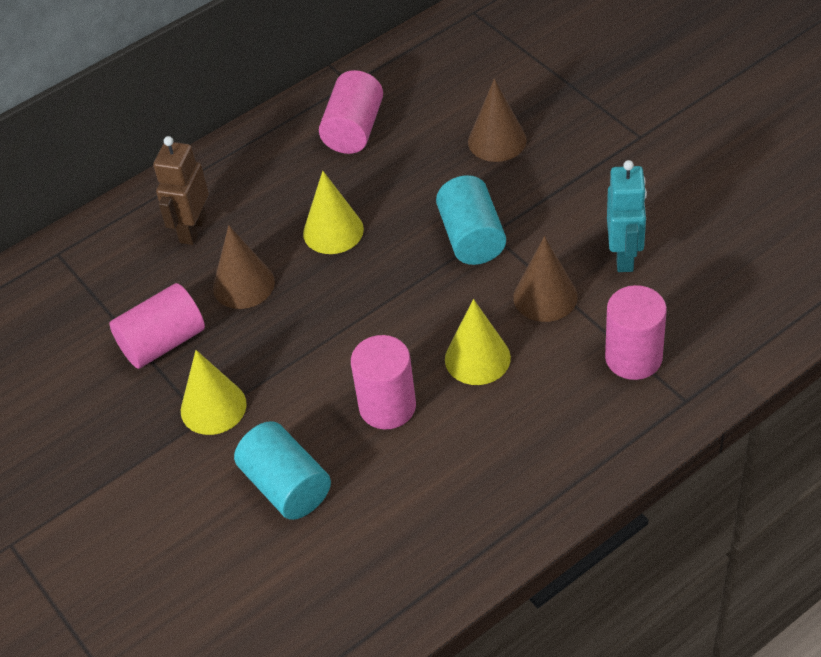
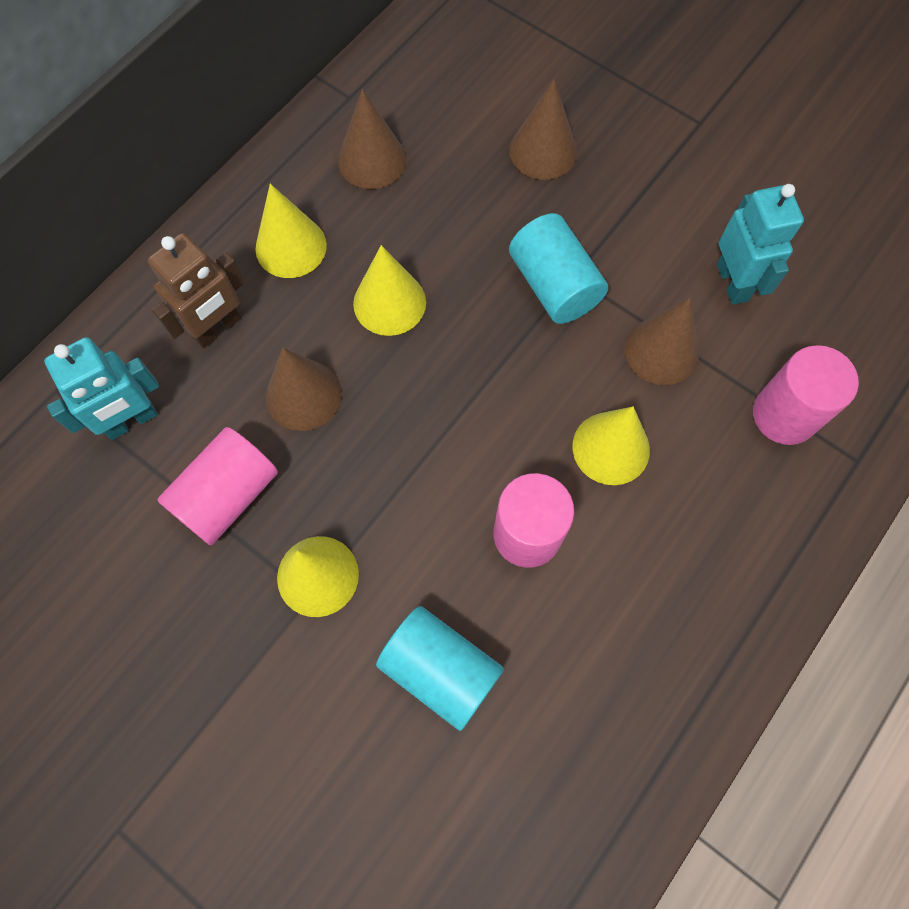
camera: 20 degrees left, 20 degrees up
(107, 282) = (131, 421): none -> turquoise robot
(192, 229) = (217, 328): brown robot -> brown robot turned 135 degrees counterclockwise
(268, 181) = (291, 247): none -> yellow cone
(353, 129) = (372, 160): pink cylinder -> brown cone

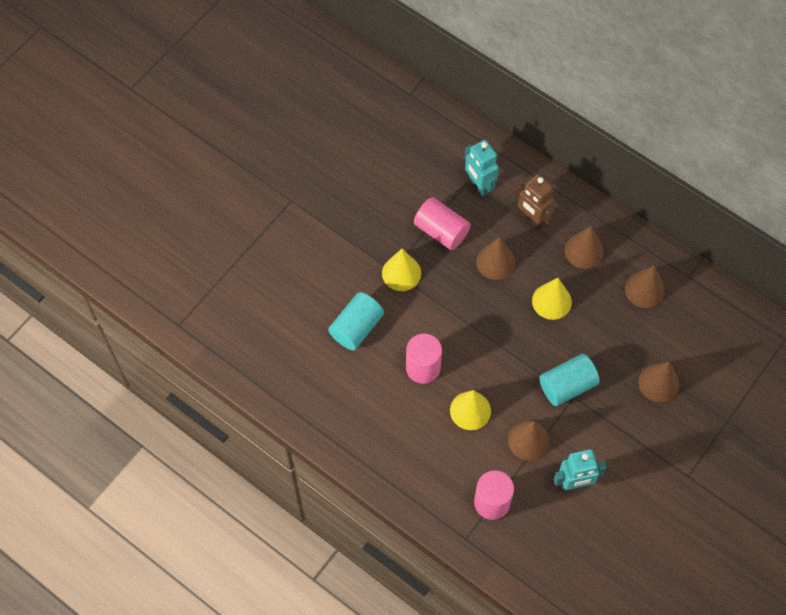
camera: 90 degrees right, 5 degrees down
(291, 247) = (584, 251): yellow cone -> brown cone

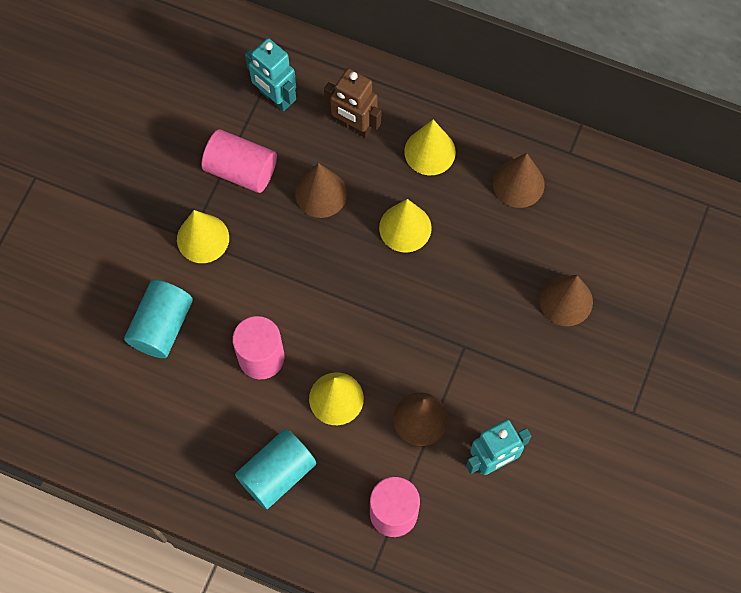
camera: 15 degrees left, 5 degrees up
(567, 386) = (452, 334): turquoise cylinder -> turquoise cylinder (277, 473)
(584, 251) = (430, 151): brown cone -> yellow cone

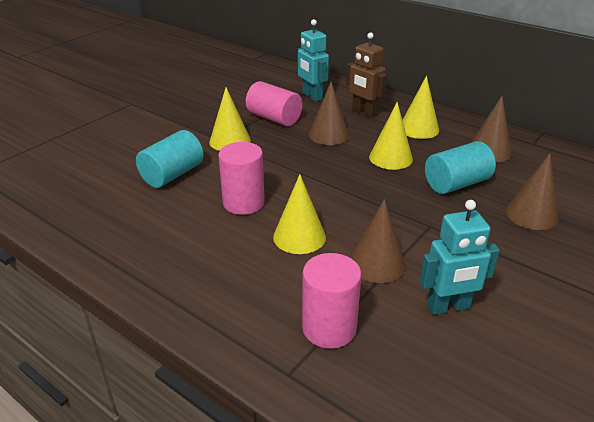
camera: 15 degrees right, 35 degrees down
(277, 473) = (221, 275): turquoise cylinder -> turquoise cylinder (456, 184)

